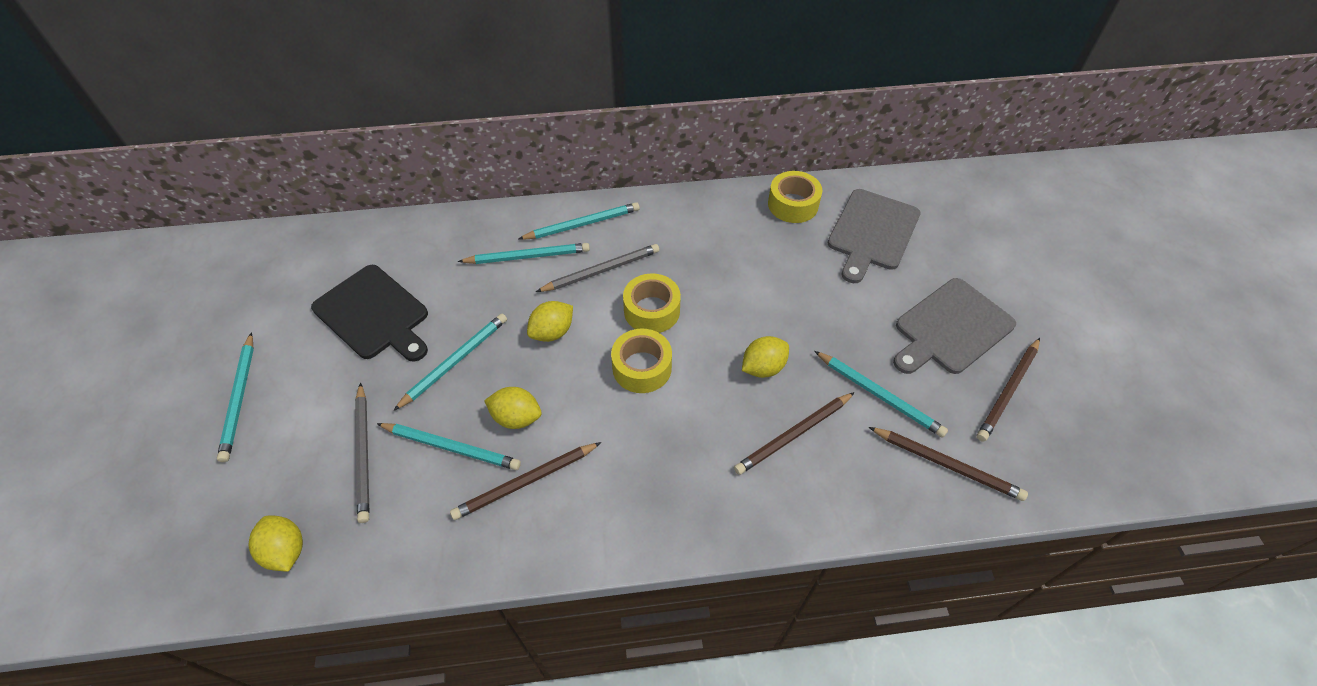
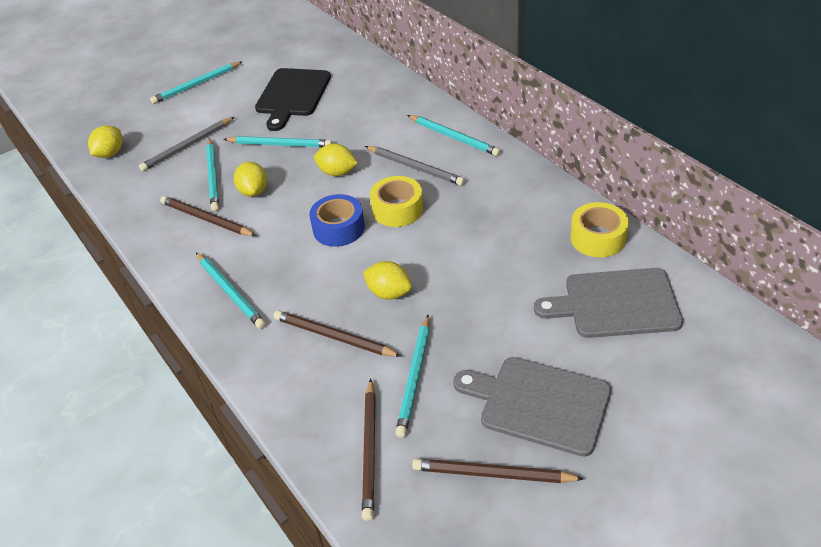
camera: 65 degrees right, 10 degrees down
(528, 256) = (397, 129): turquoise pencil -> turquoise pencil (230, 292)
(642, 367) = (338, 228): yellow tape -> blue tape

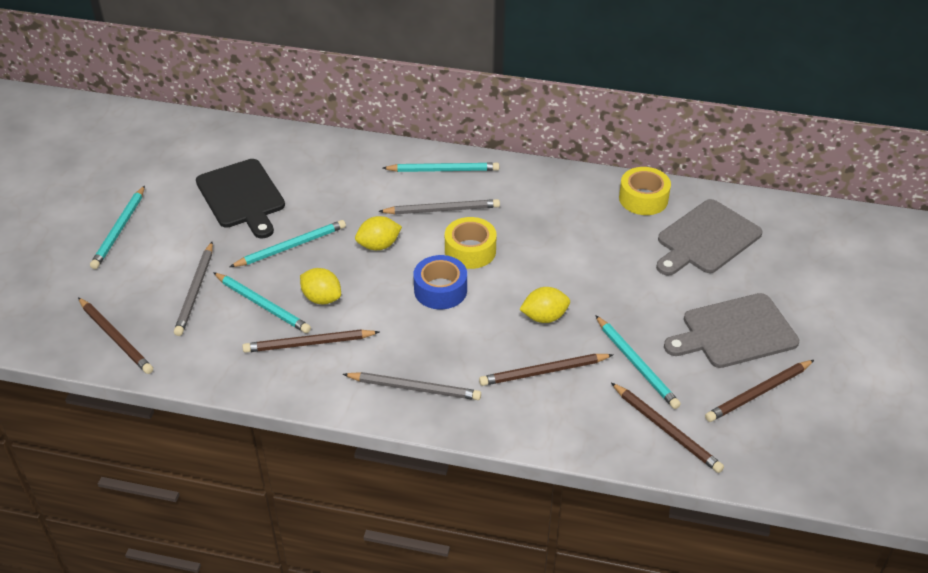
camera: 45 degrees left, 0 degrees up
(110, 154) = (116, 337): yellow lemon -> brown pencil
(230, 292) = (414, 388): turquoise pencil -> grey pencil

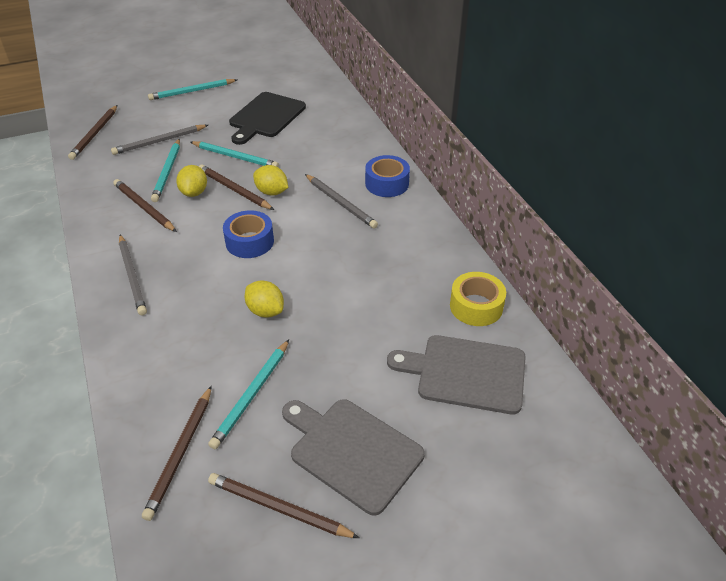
camera: 55 degrees right, 0 degrees up
(443, 170) = (387, 183): turquoise pencil -> blue tape
(470, 250) = (308, 237): yellow tape -> none
(544, 372) = (199, 339): brown pencil -> brown pencil (234, 190)

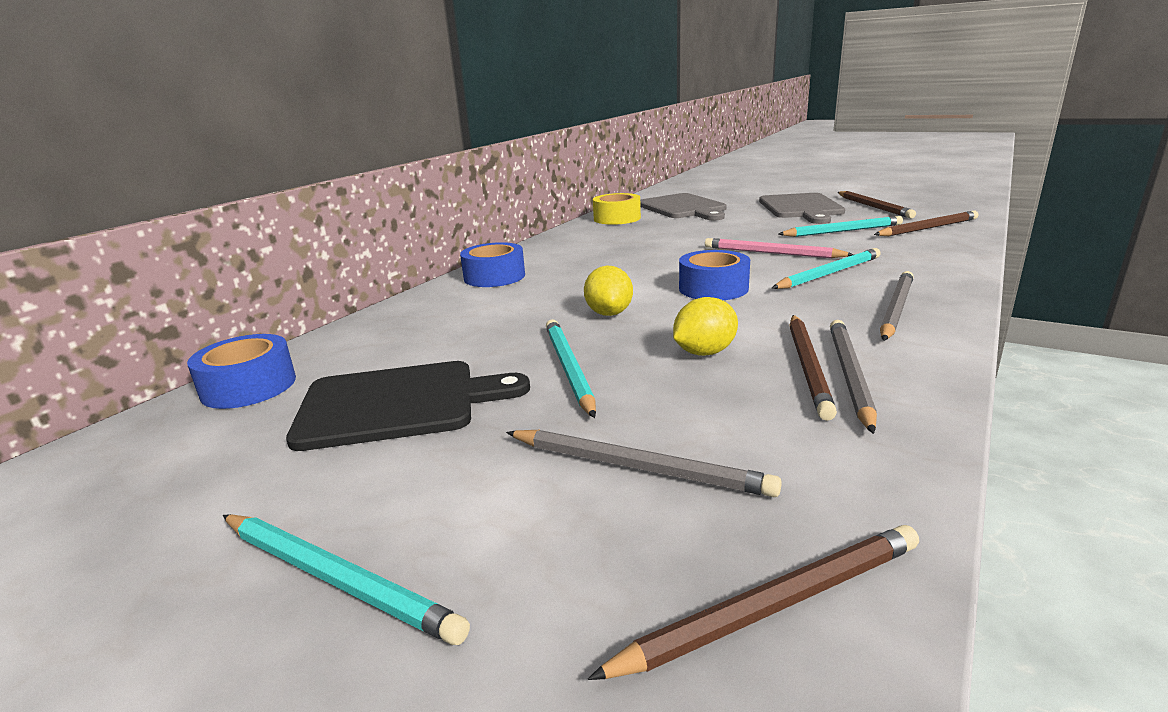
camera: 125 degrees left, 20 degrees down
(167, 172) = (704, 398): turquoise pencil -> turquoise pencil (829, 273)
(234, 190) = (646, 333): brown pencil -> none
(265, 311) = (771, 253): yellow lemon -> pink pencil
(329, 94) = (249, 386): none -> blue tape
(341, 203) = (567, 281): grey pencil -> grey pencil (849, 375)

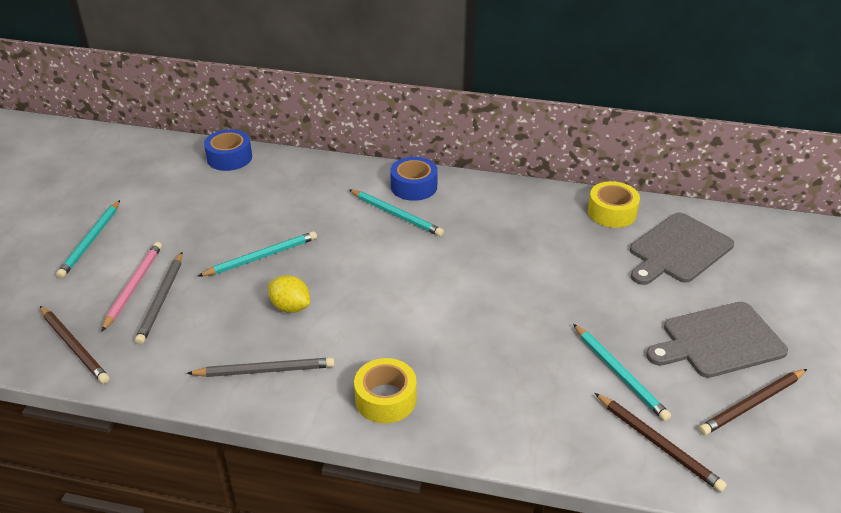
camera: 70 degrees right, 15 degrees up
(397, 403) = (215, 210): black cutting board -> none
(609, 313) = (349, 256): yellow lemon -> none
(713, 288) = (412, 299): blue tape -> none
(771, 253) = (520, 326): pink pencil -> pink pencil (133, 286)
(808, 366) = (275, 353): brown pencil -> none
(829, 273) = (467, 363): turquoise pencil -> turquoise pencil (396, 215)
(895, 309) = (385, 399): grey pencil -> yellow tape

